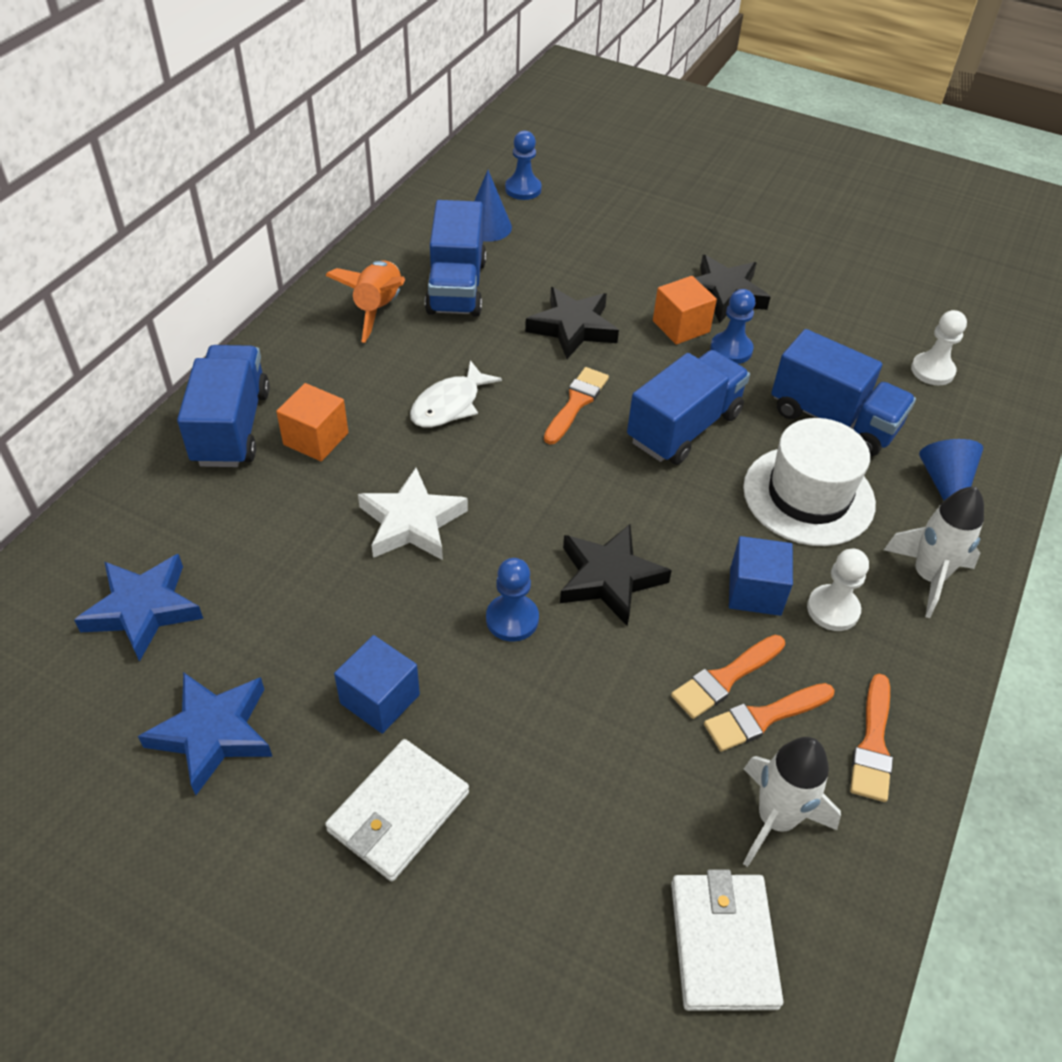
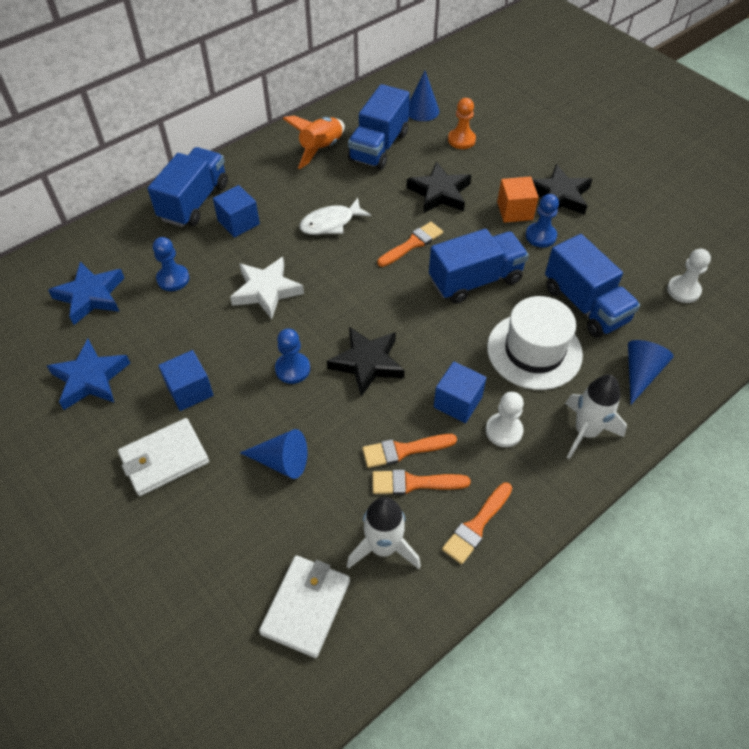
camera: 25 degrees right, 5 degrees up
(316, 439) = (238, 222): orange cube -> blue cube
(523, 189) = (461, 89): blue pawn -> blue pawn (173, 279)
(561, 253) = (461, 140): none -> orange pawn
(571, 753) = (282, 461): none -> blue cone

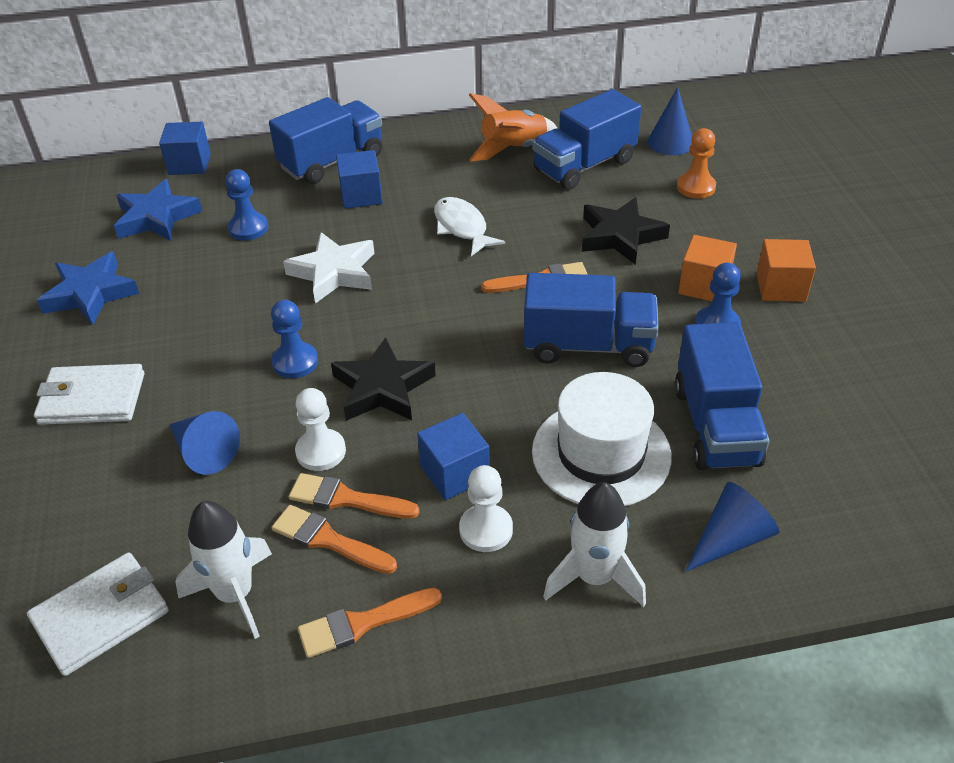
camera: 30 degrees right, 10 degrees down
(190, 390) = (173, 342): blue cube -> blue cube (189, 164)
(330, 223) = (462, 227): white fish -> white fish turned 60 degrees clockwise
(559, 195) = (781, 287): black star -> orange cube
(683, 290) = (879, 461): white pawn -> white pawn (321, 451)

